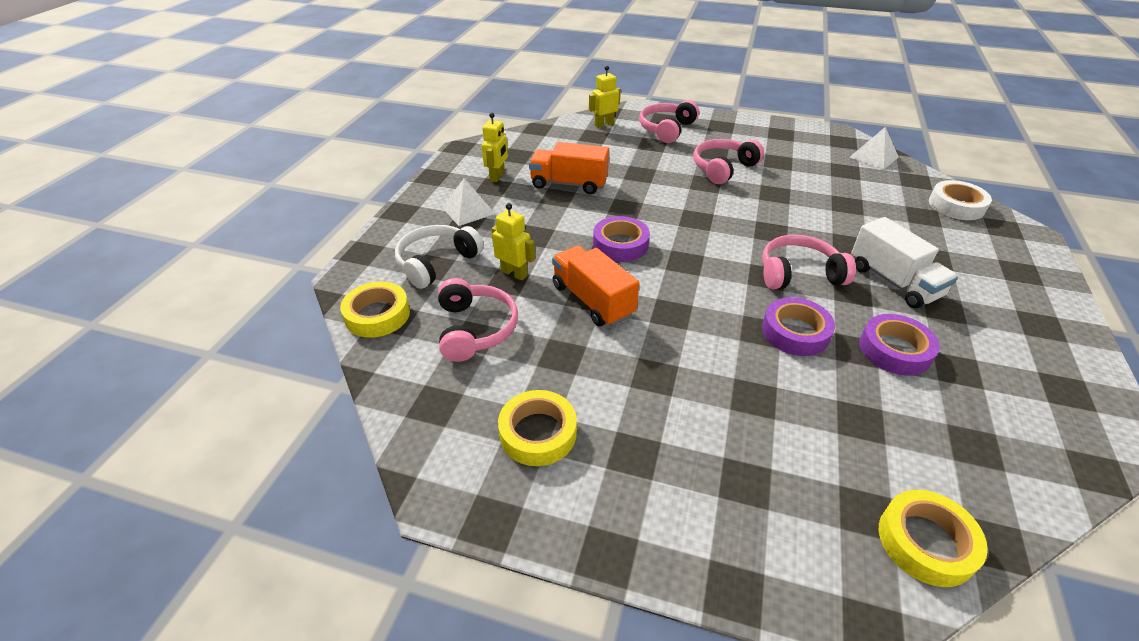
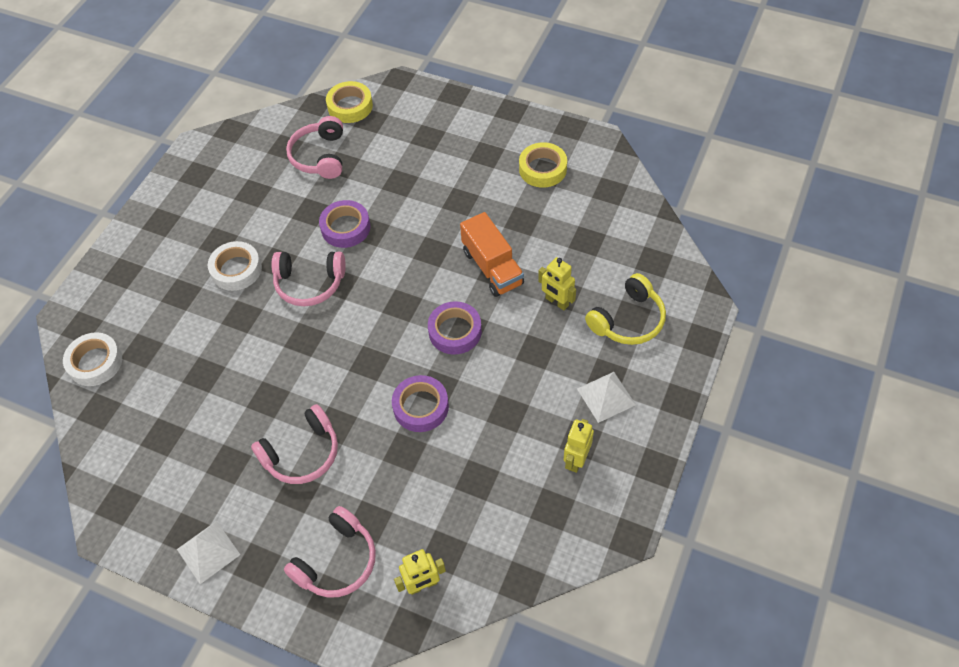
camera: 170 degrees left, 15 degrees up
(377, 315) = (667, 265): yellow tape -> none
(437, 263) = (628, 320): white headphones -> yellow headphones
(475, 329) = (587, 247): pink headphones -> pink headphones (320, 156)
(569, 184) = (492, 436): orange truck -> none
(873, 157) = (107, 463): white pyramid -> white pyramid (208, 552)
(893, 281) = (236, 269): white truck -> white tape
(894, 350) = (284, 209): purple tape -> purple tape (421, 407)

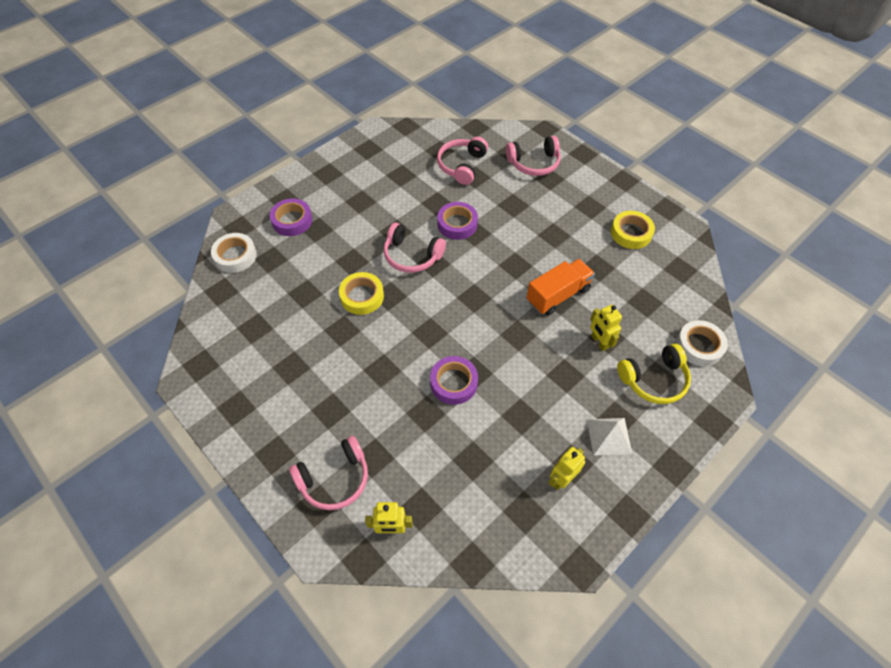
camera: 20 degrees right, 0 degrees up
(208, 552) = (245, 429): white pyramid -> none
(236, 269) = (364, 226): white tape -> white tape (699, 346)
(302, 453) = (347, 382): pink headphones -> pink headphones (534, 163)
(350, 106) = (500, 137): yellow tape -> yellow tape (362, 296)
(455, 331) = (506, 334): purple tape -> purple tape (292, 221)
(492, 267) = (558, 295): orange truck -> orange truck turned 120 degrees counterclockwise

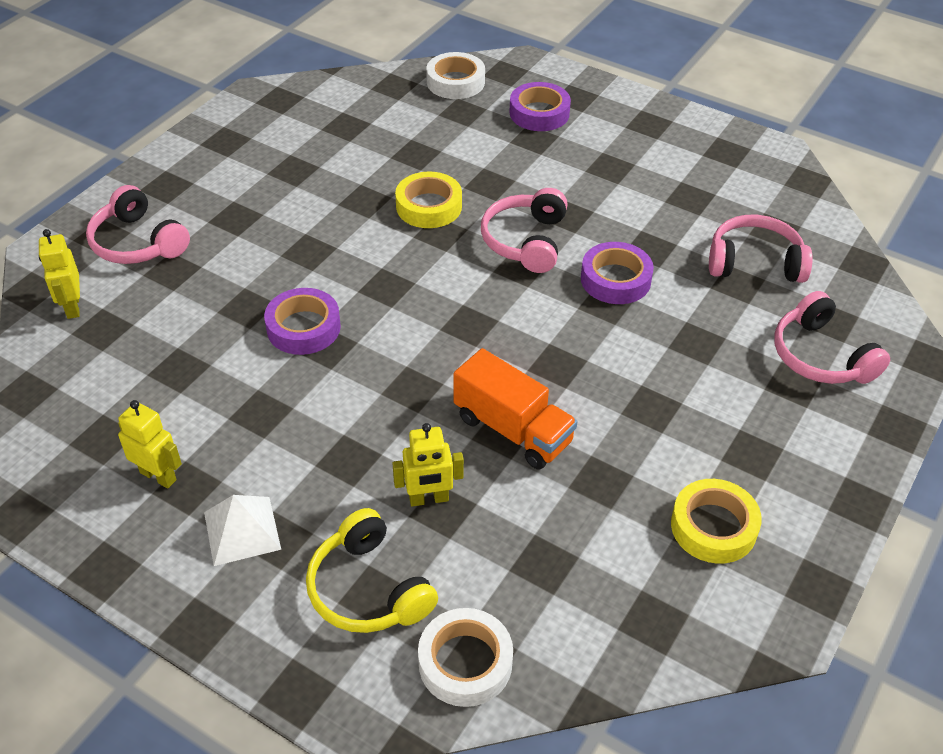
camera: 75 degrees right, 10 degrees down
(599, 342) = (429, 499): yellow robot -> yellow robot turned 150 degrees counterclockwise

